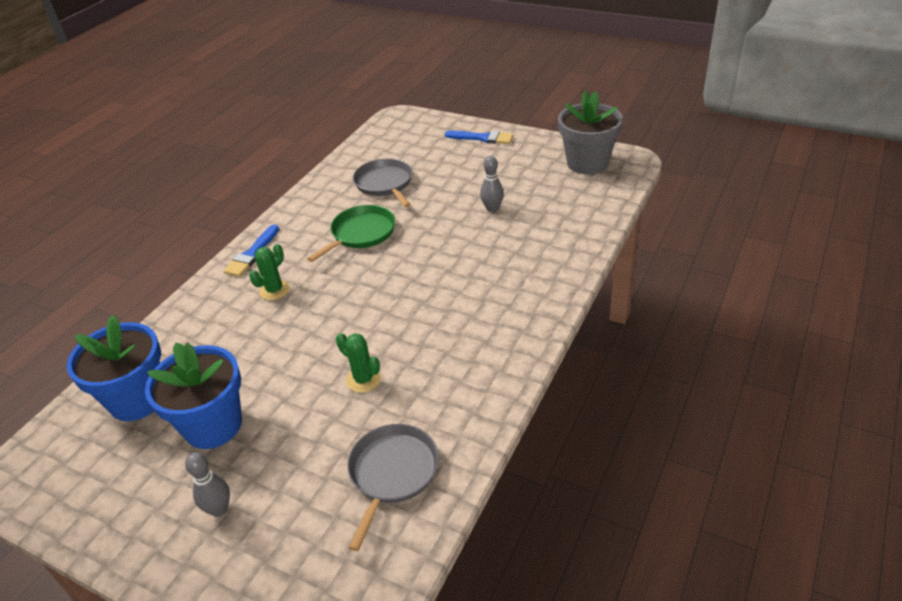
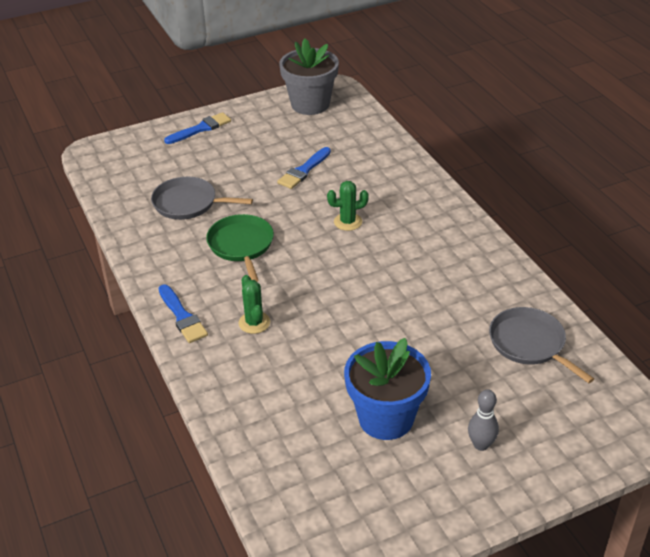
camera: 55 degrees left, 0 degrees up
(137, 399) = (302, 455): blue flower pot -> none
(363, 379) = (423, 318): green cactus -> green cactus (348, 222)
(492, 209) = (304, 170): grey bowling pin -> blue brush

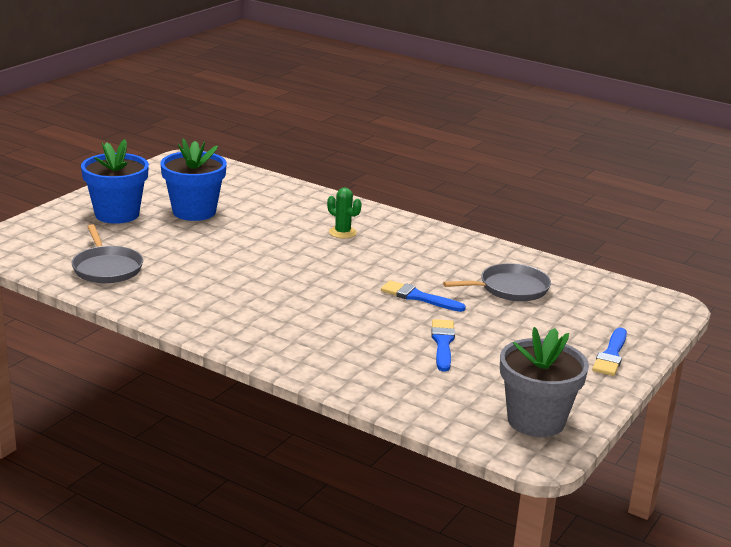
camera: 145 degrees right, 15 degrees down
(182, 316) = (401, 224): blue brush -> blue brush (418, 297)
(241, 245) = (417, 271): green pan -> none
(348, 222) = (344, 311): green cactus -> none
(481, 445) = (117, 214): grey bowling pin -> blue flower pot
(529, 344) = (106, 268): grey pan -> grey pan turned 45 degrees clockwise

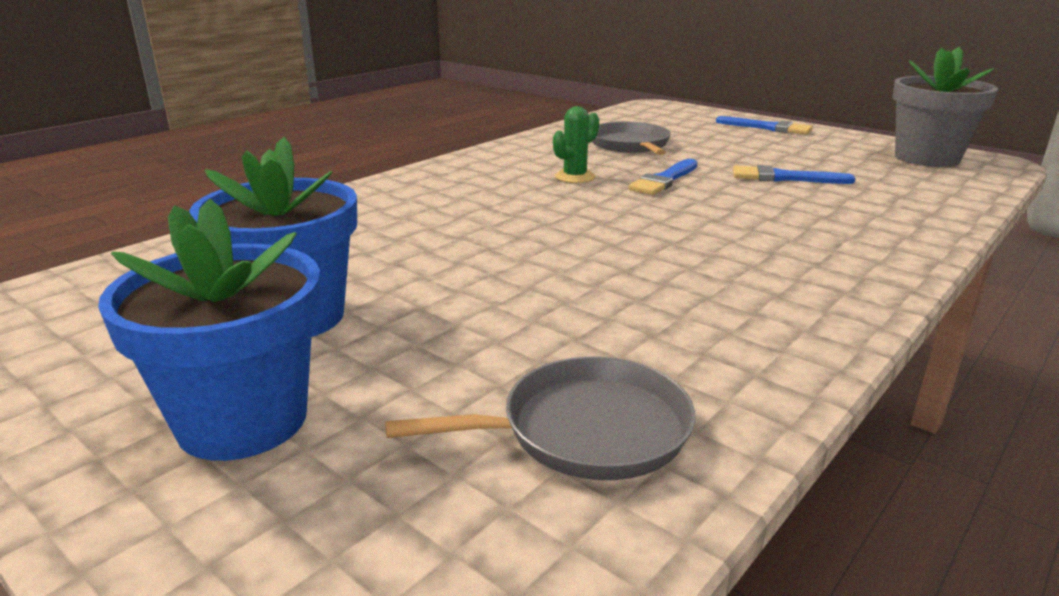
camera: 80 degrees left, 0 degrees up
(342, 232) = (451, 205): green cactus -> green cactus (575, 177)

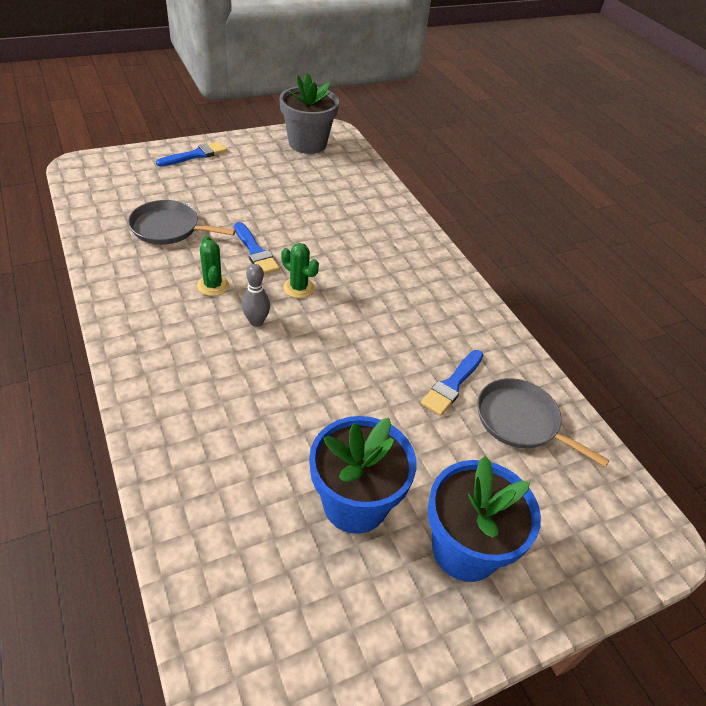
camera: 70 degrees left, 20 degrees up
(548, 205) = (256, 321): none -> grey bowling pin
(586, 430) = (521, 421): grey pan -> grey pan turned 60 degrees counterclockwise
(640, 210) = (298, 288): none -> green cactus
(784, 178) = (293, 207): blue brush -> blue brush (452, 385)

